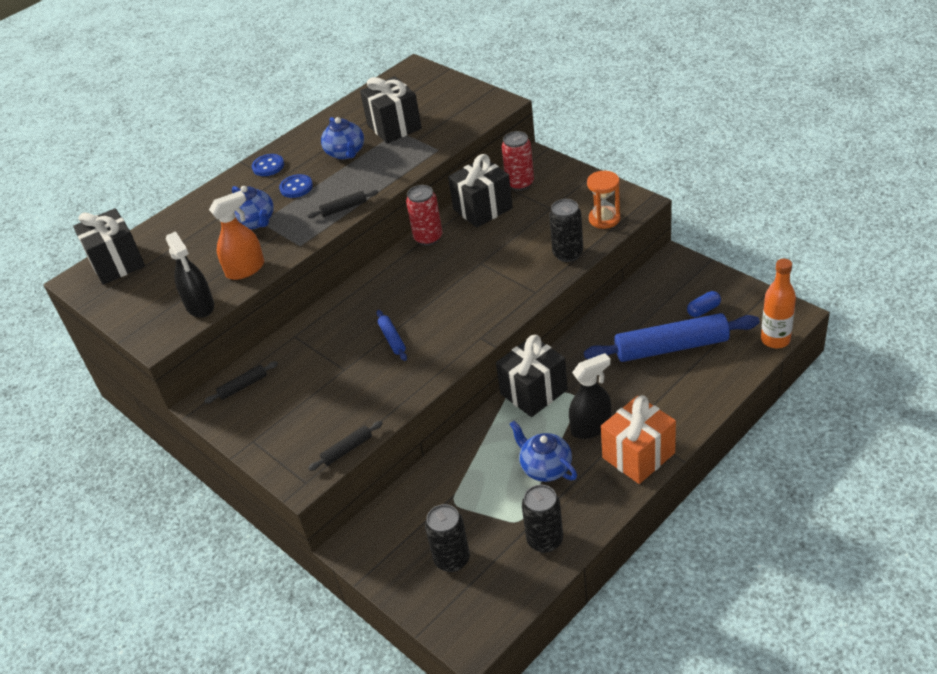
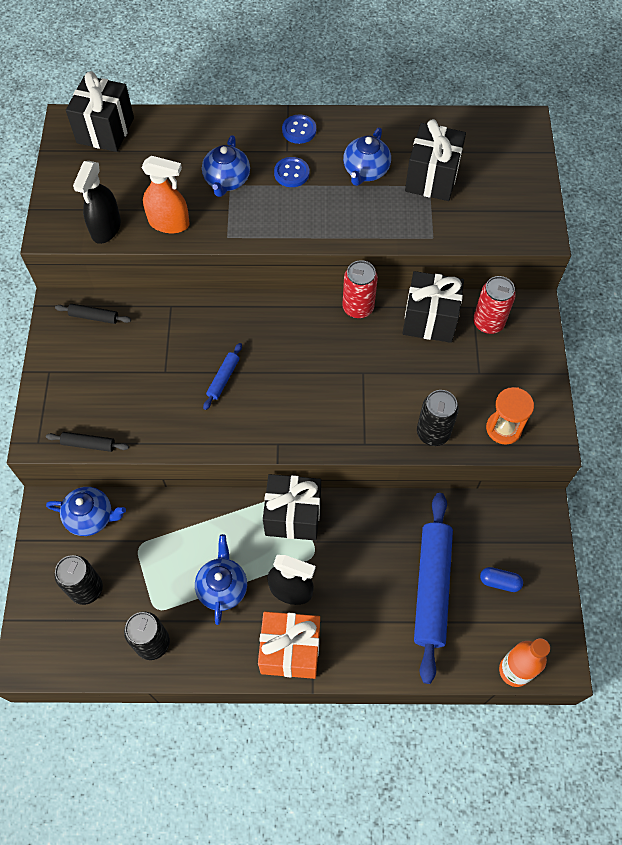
camera: 40 degrees right, 20 degrees up
(344, 208) = (296, 230): black rolling pin -> none
(393, 520) = (91, 517): none -> blue teapot
(671, 347) = (431, 588): blue rolling pin -> blue rolling pin turned 60 degrees clockwise

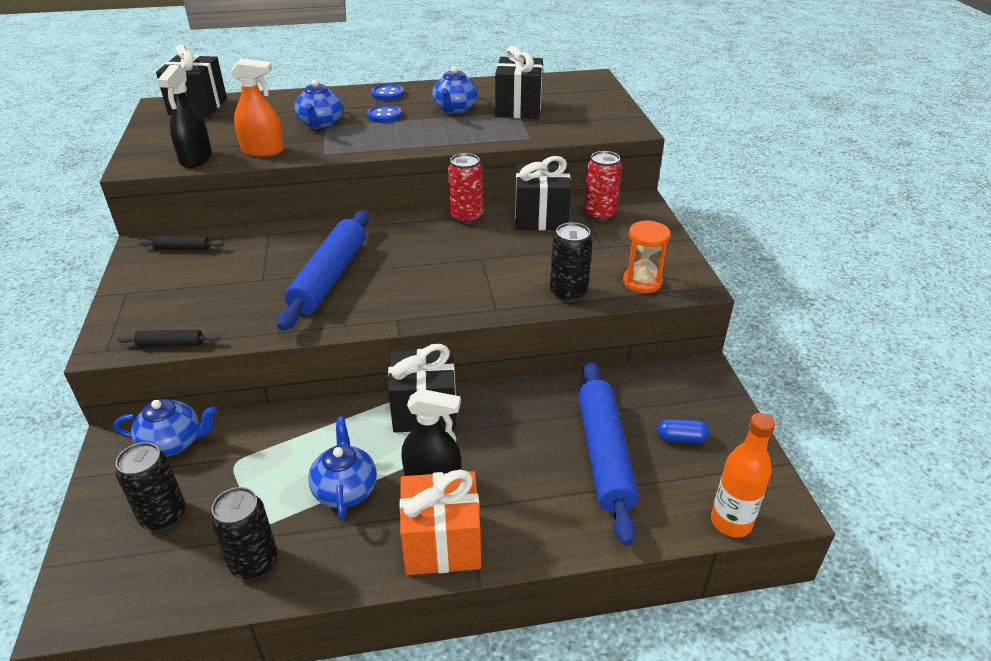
camera: 10 degrees left, 25 degrees down
(223, 379) = (329, 278): blue rolling pin -> blue rolling pin, size x2.27

